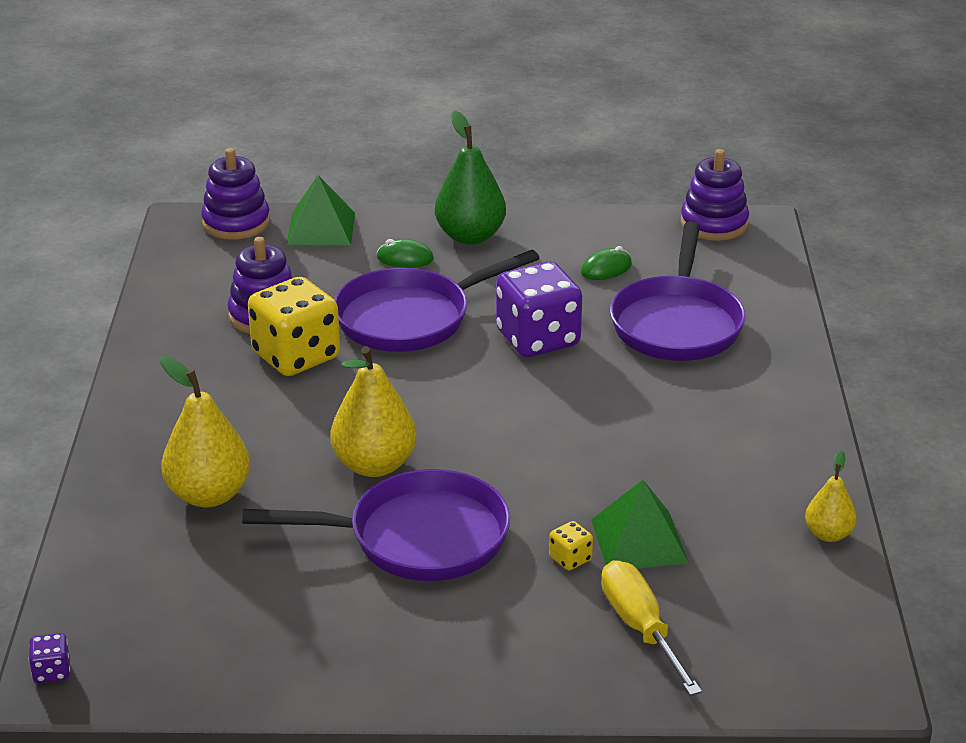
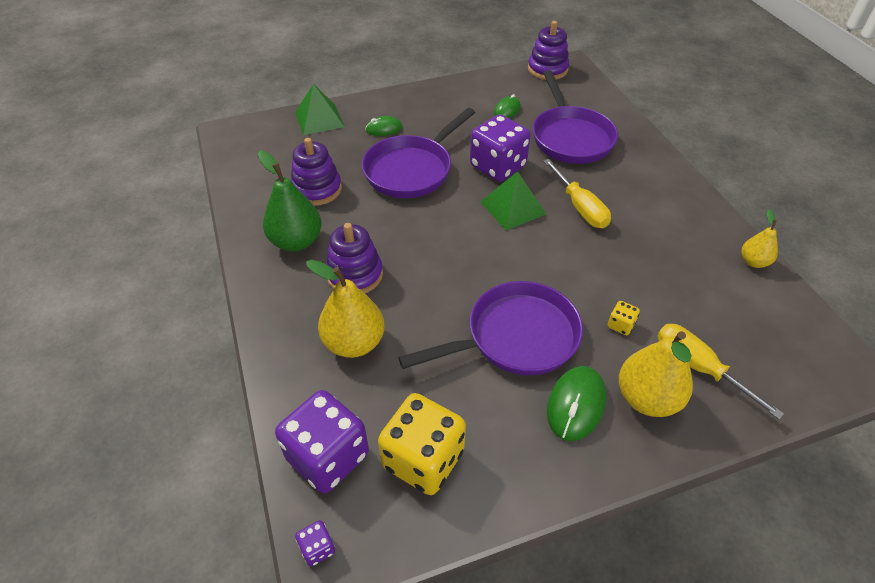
camera: 20 degrees left, 15 degrees up
(111, 595) = (328, 456): none -> purple dice
(236, 223) = (262, 126): purple stacking toy -> purple stacking toy (355, 274)
(296, 356) = (354, 215): yellow dice -> yellow dice (423, 459)
(374, 465) = (453, 286): yellow pear -> yellow pear (647, 398)
(444, 624) = (575, 405): none -> green mouse
(470, 236) = (414, 105): green pear -> green pear (296, 241)
(621, 414) = (580, 208): none -> yellow screwdriver
(639, 541) = (652, 298): green pyramid -> green pyramid (513, 207)

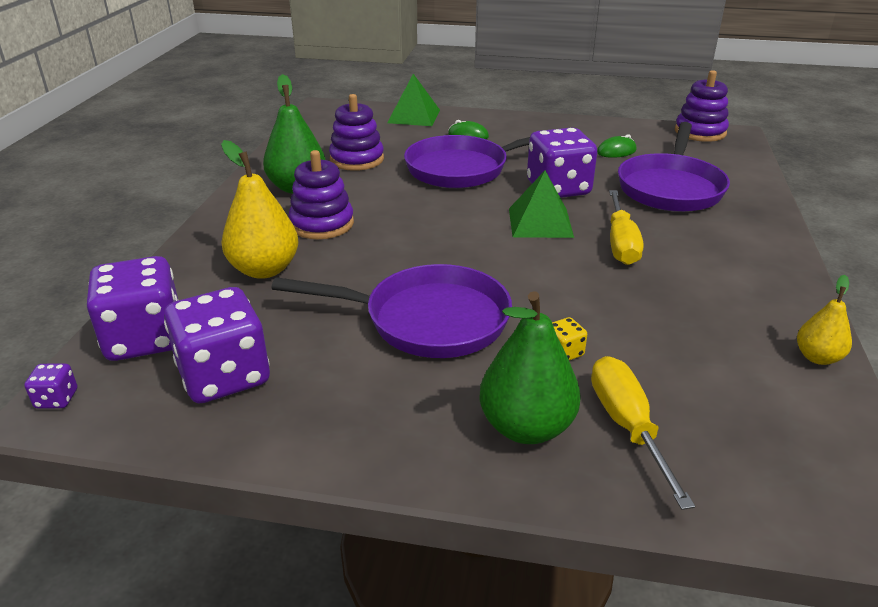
camera: 30 degrees right, 15 degrees down
(423, 459) = (224, 376): yellow dice -> purple dice
(575, 405) = (432, 398): green mouse -> none
(647, 398) = (526, 427): yellow pear -> green pear

